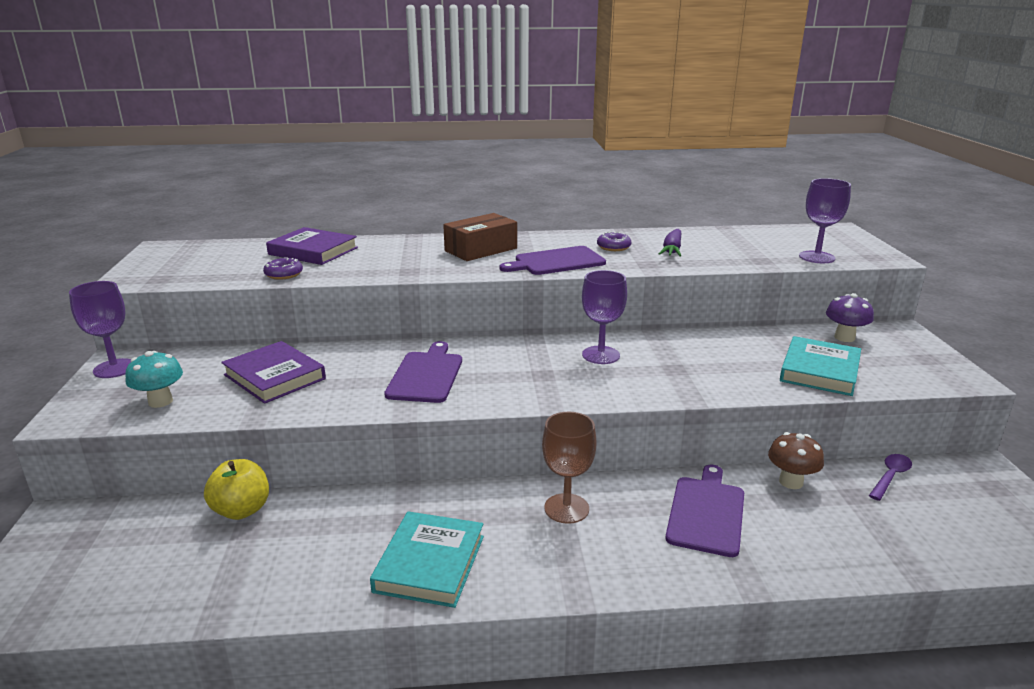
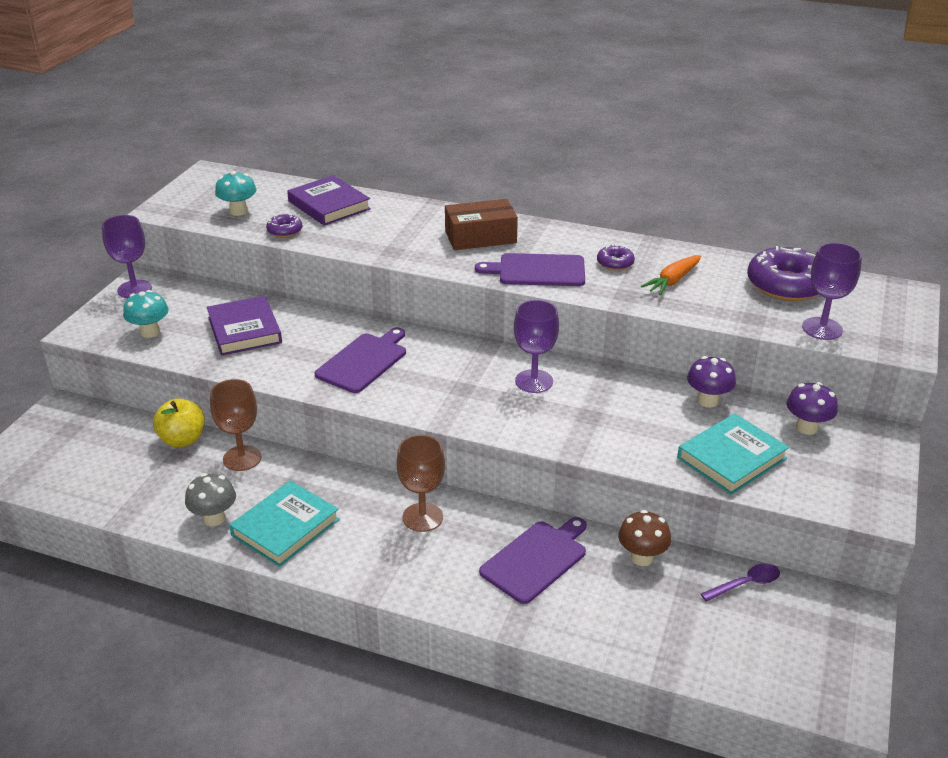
camera: 25 degrees right, 10 degrees up
(219, 268) = (238, 211): none -> turquoise mushroom
(327, 509) = (242, 458): none -> brown goblet
(337, 580) = (214, 518): none -> grey mushroom
(672, 250) = (673, 281): purple carrot -> orange carrot
(753, 337) = (708, 401): none -> purple mushroom
(756, 238) = (786, 285): none -> purple donut

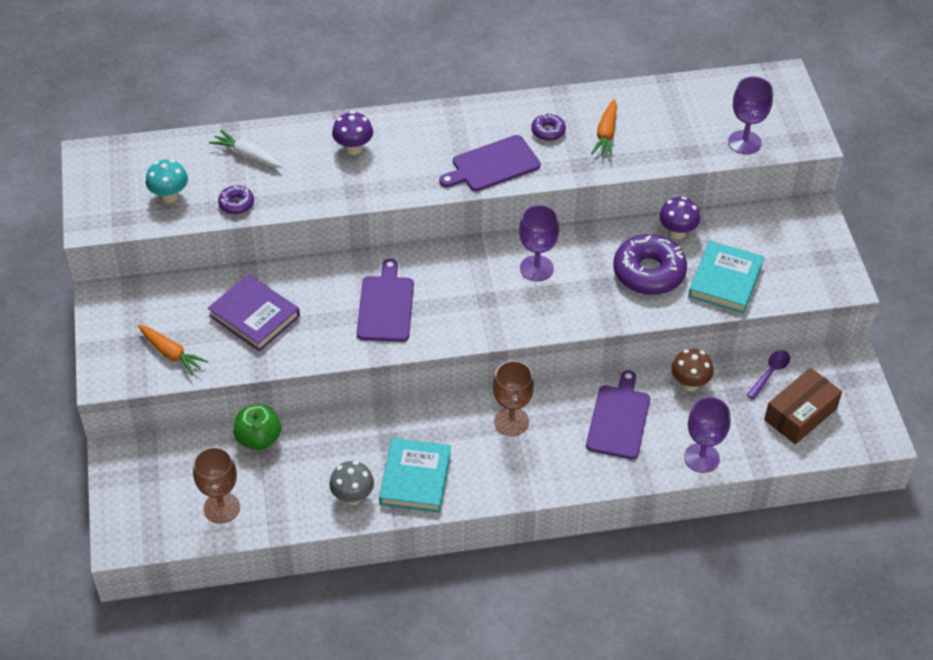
camera: 30 degrees left, 15 degrees up
(134, 289) = (107, 312): purple goblet -> purple goblet (701, 458)
(150, 332) = (171, 354): turquoise mushroom -> orange carrot
(182, 440) = (258, 439): yellow apple -> green apple
(242, 458) = (325, 433): brown goblet -> brown goblet (221, 508)
(329, 205) = (248, 155): purple book -> white carrot
(480, 237) = (416, 143): brown box -> brown box (800, 414)
(786, 285) = (693, 104): purple donut -> purple donut (649, 272)
(806, 428) = (760, 229): purple mushroom -> purple mushroom (353, 148)

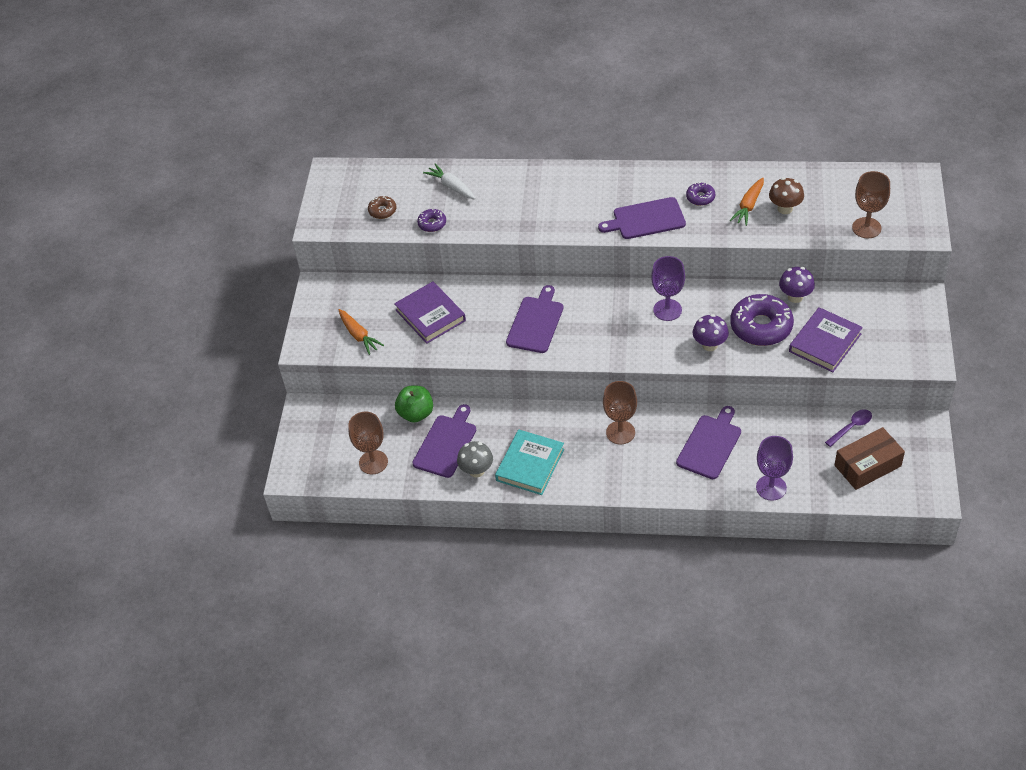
camera: 20 degrees right, 0 degrees up
(169, 196) = (382, 211): turquoise mushroom -> brown donut
(306, 470) = (446, 444): none -> purple cutting board
(353, 148) = (537, 191): purple mushroom -> purple mushroom (709, 345)
(689, 383) = (779, 425): brown mushroom -> brown mushroom (785, 208)
(725, 280) = (825, 342): turquoise book -> purple book
(744, 142) = (866, 228): purple goblet -> brown goblet

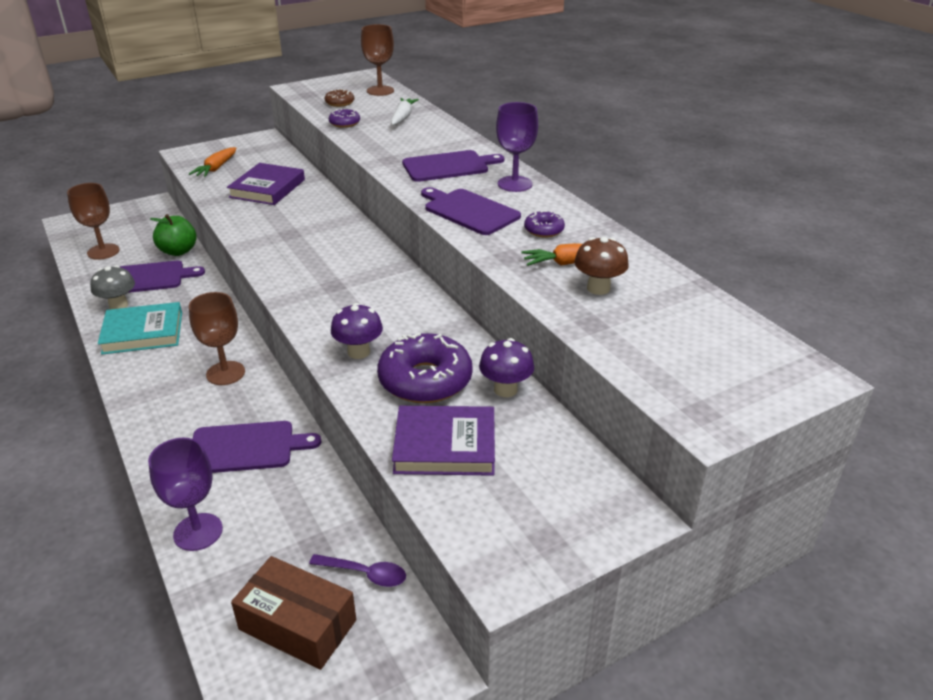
camera: 50 degrees right, 15 degrees down
(536, 322) = (302, 238): purple cutting board -> purple cutting board (448, 166)
(667, 310) = (391, 305): purple goblet -> purple goblet (515, 184)
(866, 228) = (647, 363): brown goblet -> brown goblet (380, 91)

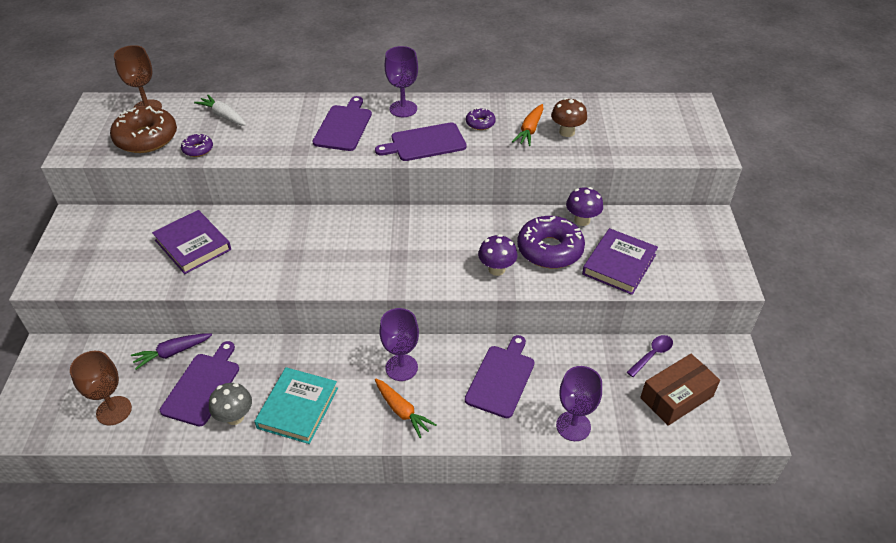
camera: 60 degrees left, 10 degrees up
(178, 251) = (172, 353): green apple -> purple carrot
(216, 168) = (109, 267): orange carrot -> orange carrot (402, 411)
(225, 373) = (401, 367): brown goblet -> purple goblet
(339, 103) = (146, 138): brown donut -> brown donut, size x2.07

